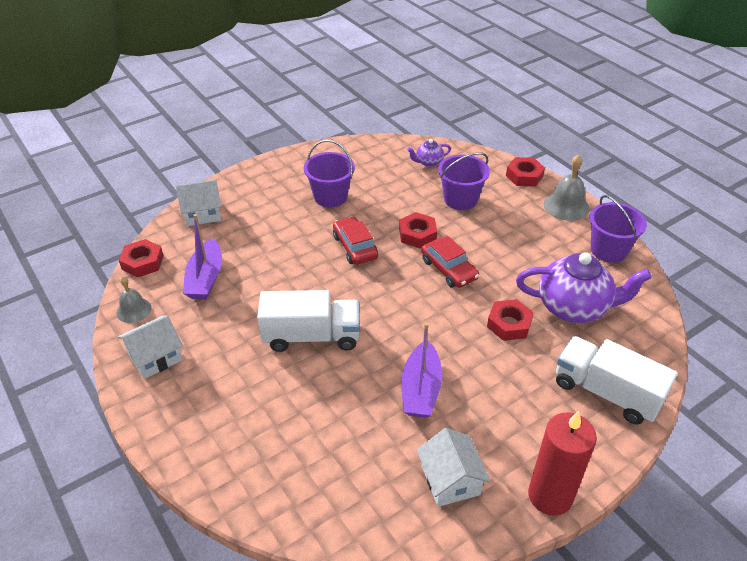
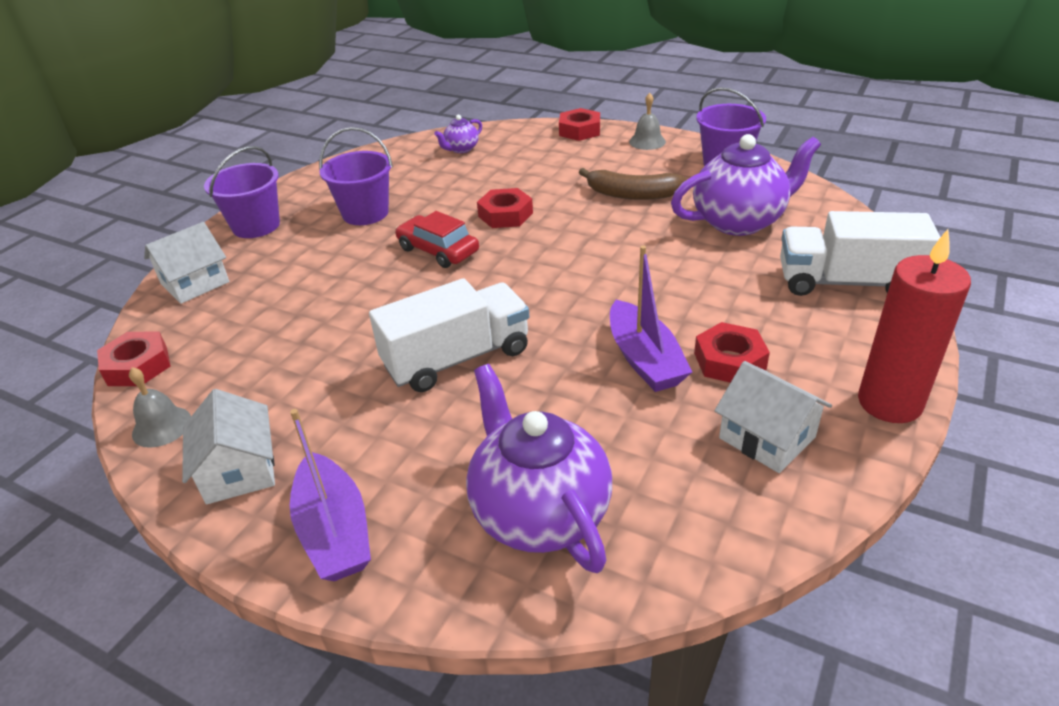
camera: 25 degrees left, 5 degrees down
(155, 357) = (239, 470): white house -> white house turned 45 degrees counterclockwise
(205, 278) = (253, 350): purple boat -> purple boat (334, 531)
(286, 461) = (539, 512): none -> purple teapot
(449, 269) = (571, 234): red car -> none
(460, 199) = (527, 169): purple bucket -> purple bucket (256, 226)
(509, 324) = (686, 260): red nut -> red nut (729, 361)
(516, 251) = (632, 194): none -> brown banana
(566, 206) = (647, 141): grey bell -> grey bell, size x0.66

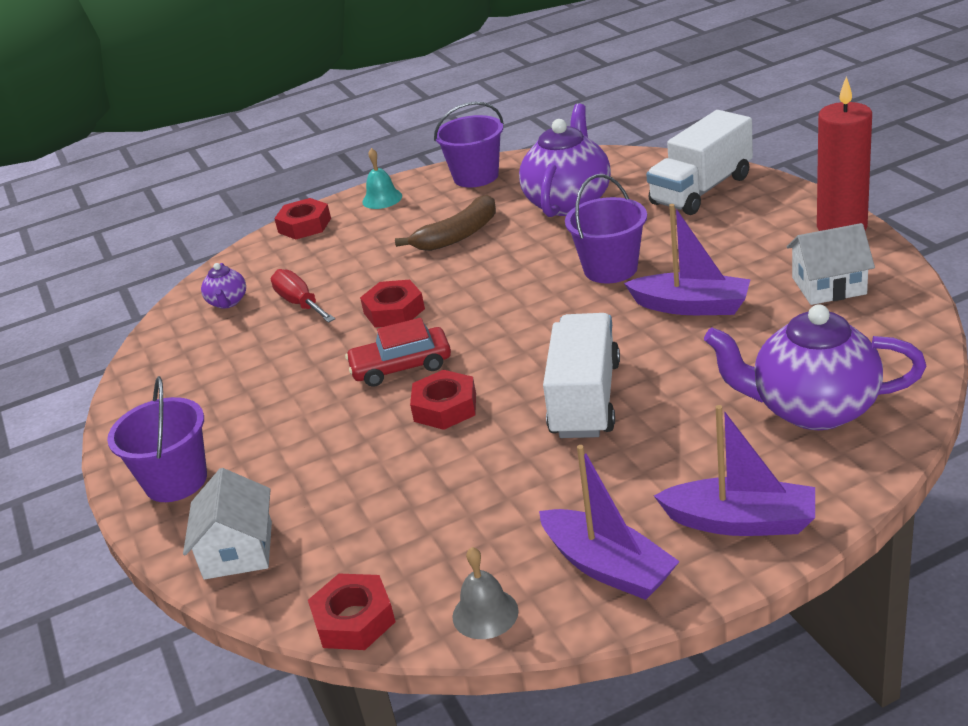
camera: 50 degrees left, 5 degrees down
(239, 470) = (608, 567): white house -> purple boat
(365, 213) = (265, 396): purple bucket -> purple bucket (610, 269)
(482, 174) = (300, 303): none -> red screwdriver
(647, 141) = (382, 199): grey bell -> turquoise bell
(729, 361) = (734, 270): red nut -> red nut (445, 407)

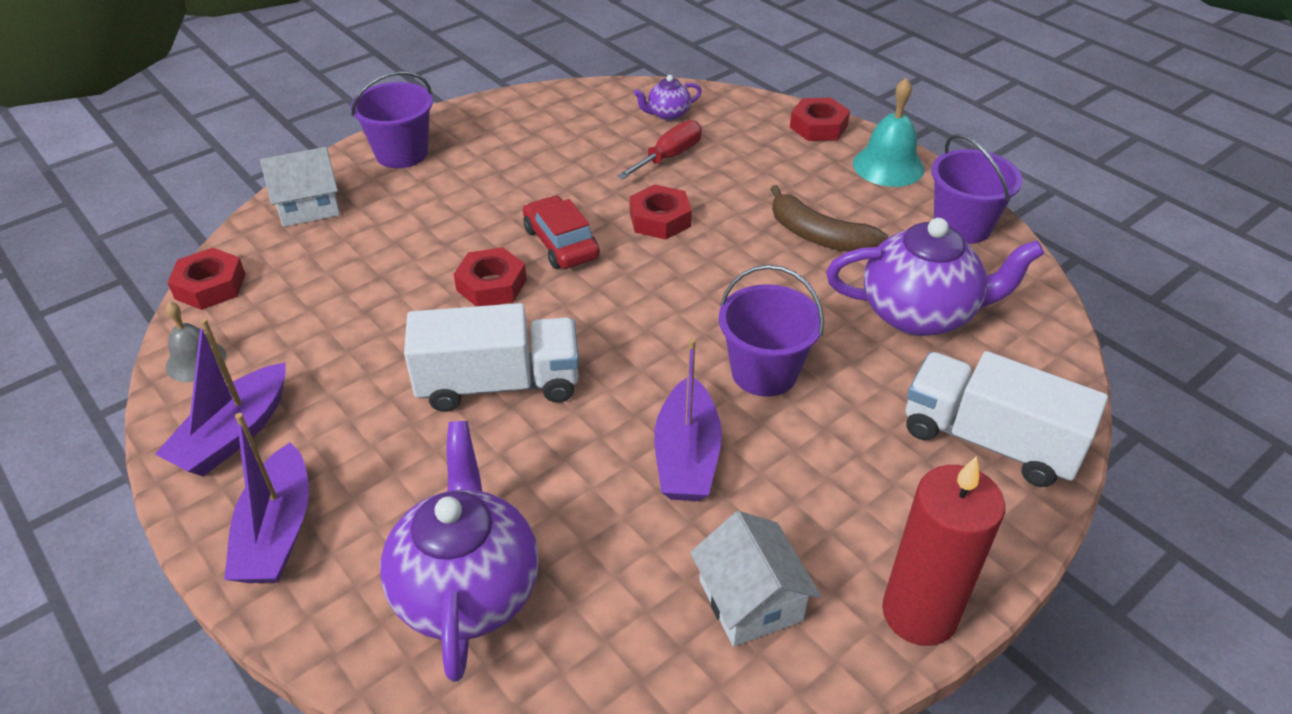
camera: 70 degrees right, 10 degrees up
(382, 199) = (888, 166): turquoise bell -> turquoise bell, size x1.52

